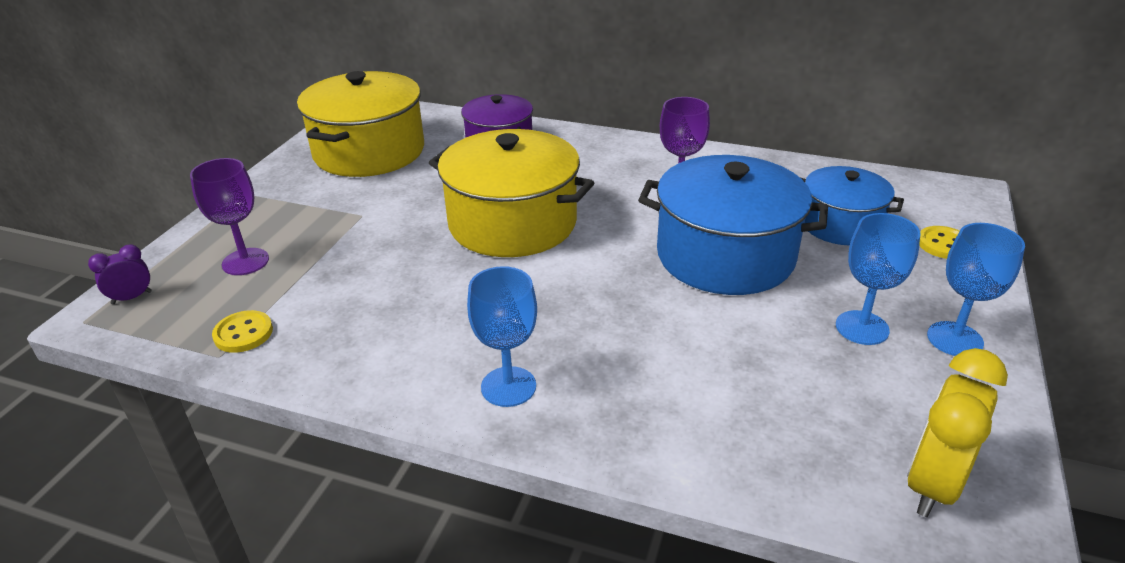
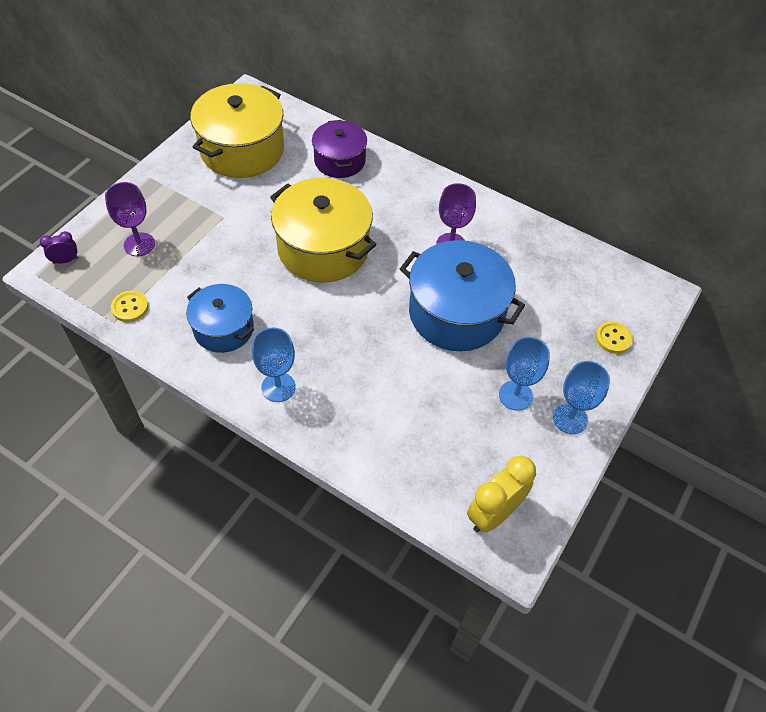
camera: 10 degrees right, 20 degrees up
(840, 224) = (551, 303): blue pot -> blue pot (223, 328)

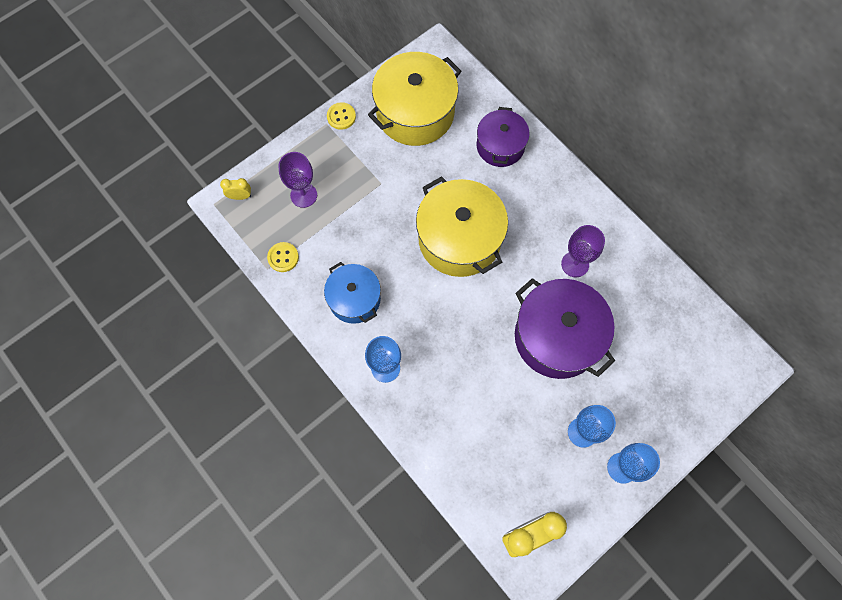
camera: 20 degrees right, 15 degrees up
(65, 260) = (240, 196): purple clock -> yellow clock
(456, 313) = (557, 337): blue pot -> purple pot
(613, 338) = (690, 401): yellow button -> yellow button (341, 116)

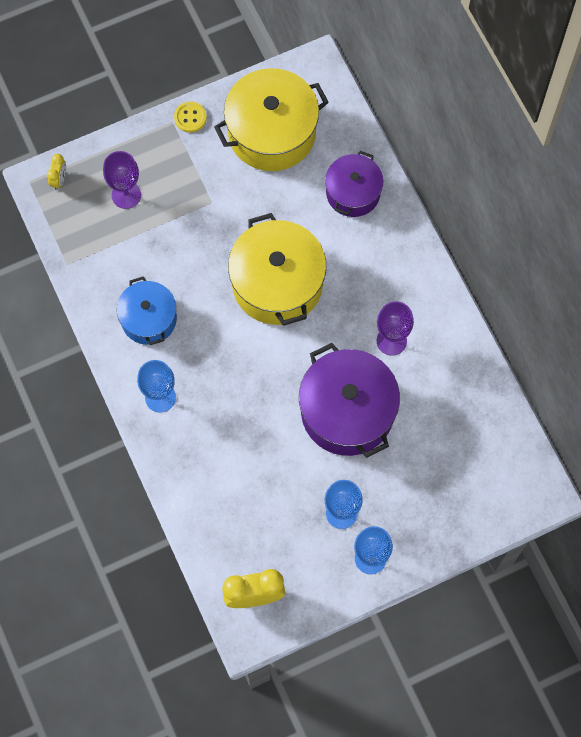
camera: 15 degrees right, 0 degrees up
(240, 196) = (59, 180): yellow clock -> yellow clock turned 90 degrees clockwise
(283, 257) = (87, 256): yellow button -> none

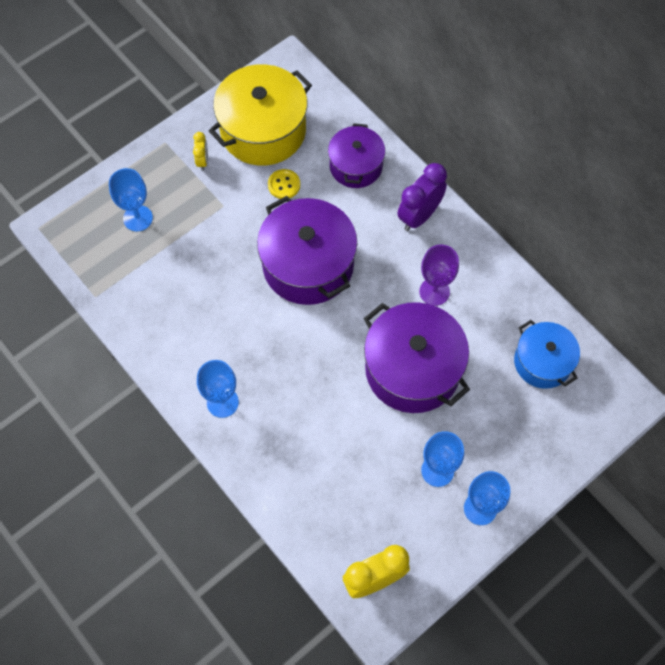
camera: 15 degrees left, 5 degrees down
(59, 180) = (68, 219): yellow clock -> yellow clock (202, 161)
(126, 195) = (138, 218): purple goblet -> blue goblet
(148, 319) = (190, 329): blue pot -> blue pot (542, 362)
(190, 117) = (181, 135): yellow button -> yellow button (284, 185)
(277, 283) = (308, 265): yellow pot -> purple pot
(400, 260) = (419, 216): none -> purple clock

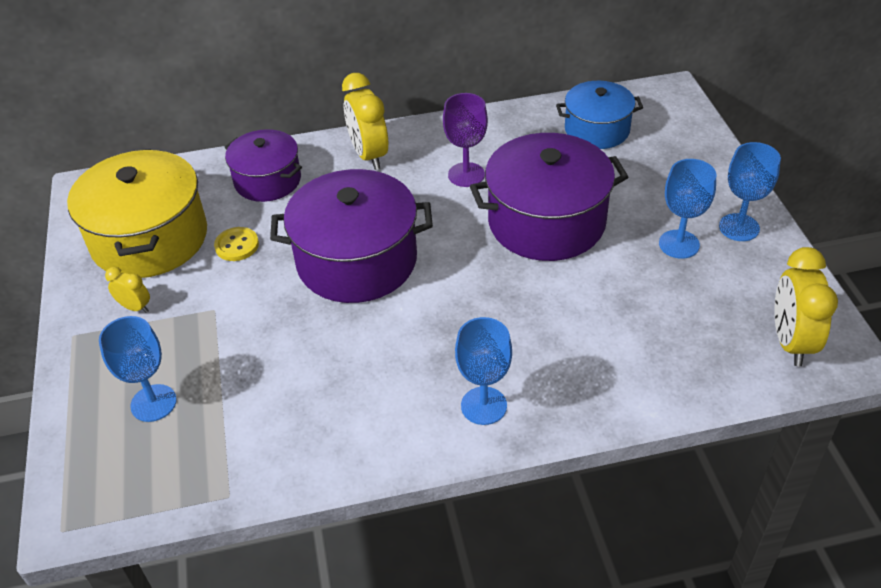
camera: 60 degrees left, 20 degrees down
(419, 216) = (369, 155): purple clock -> yellow clock

